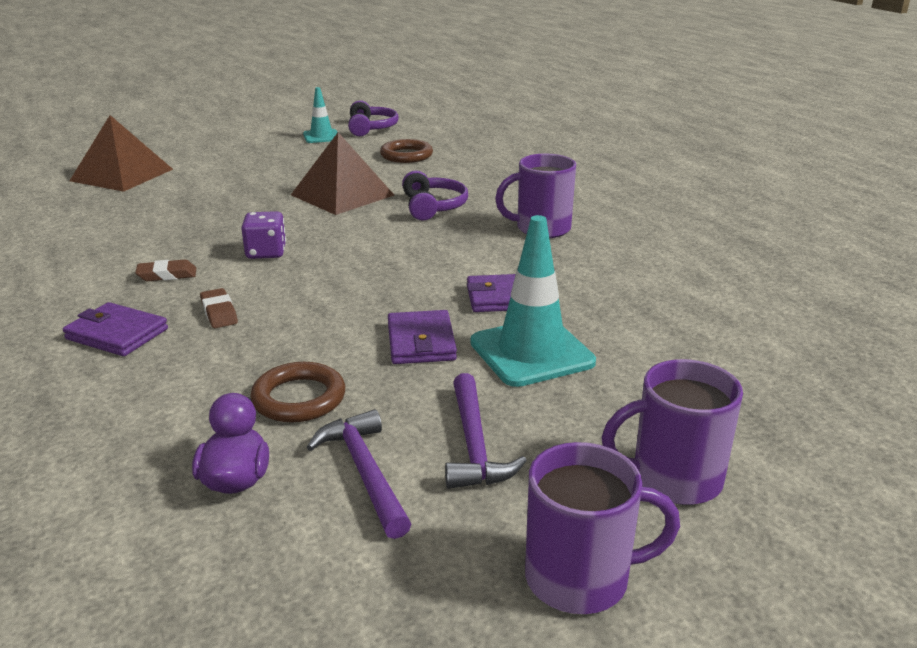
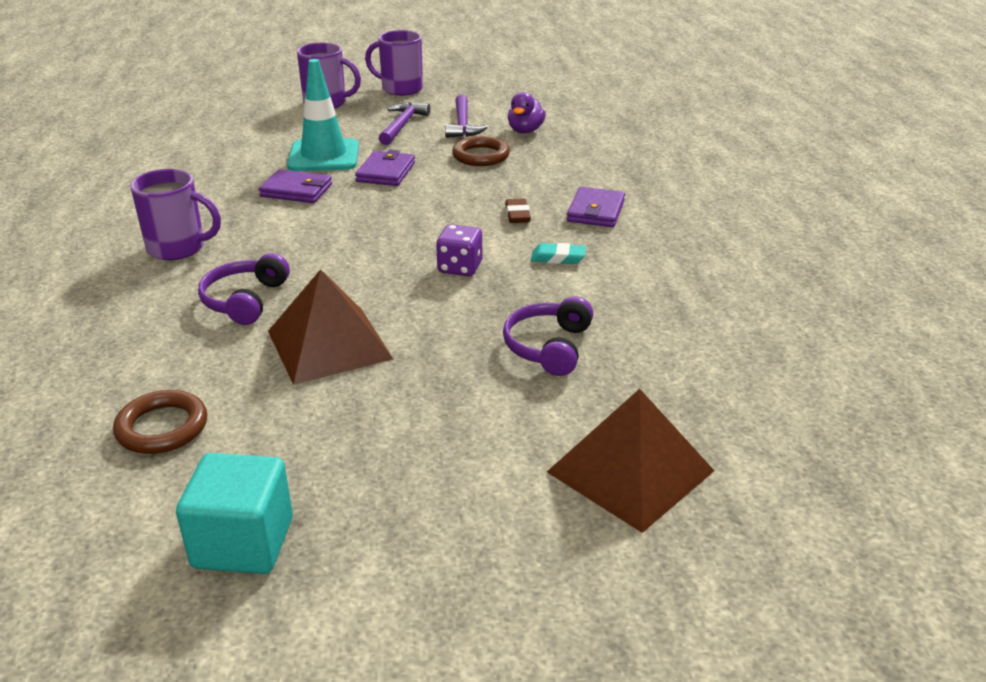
camera: 160 degrees left, 5 degrees up
(117, 334) = (596, 211): purple wallet -> purple wallet turned 60 degrees clockwise
(167, 275) = (558, 258): brown eraser -> turquoise eraser
(321, 136) = (243, 543): turquoise traffic cone -> turquoise cube
(371, 128) = (121, 560): purple headphones -> purple headphones (548, 347)

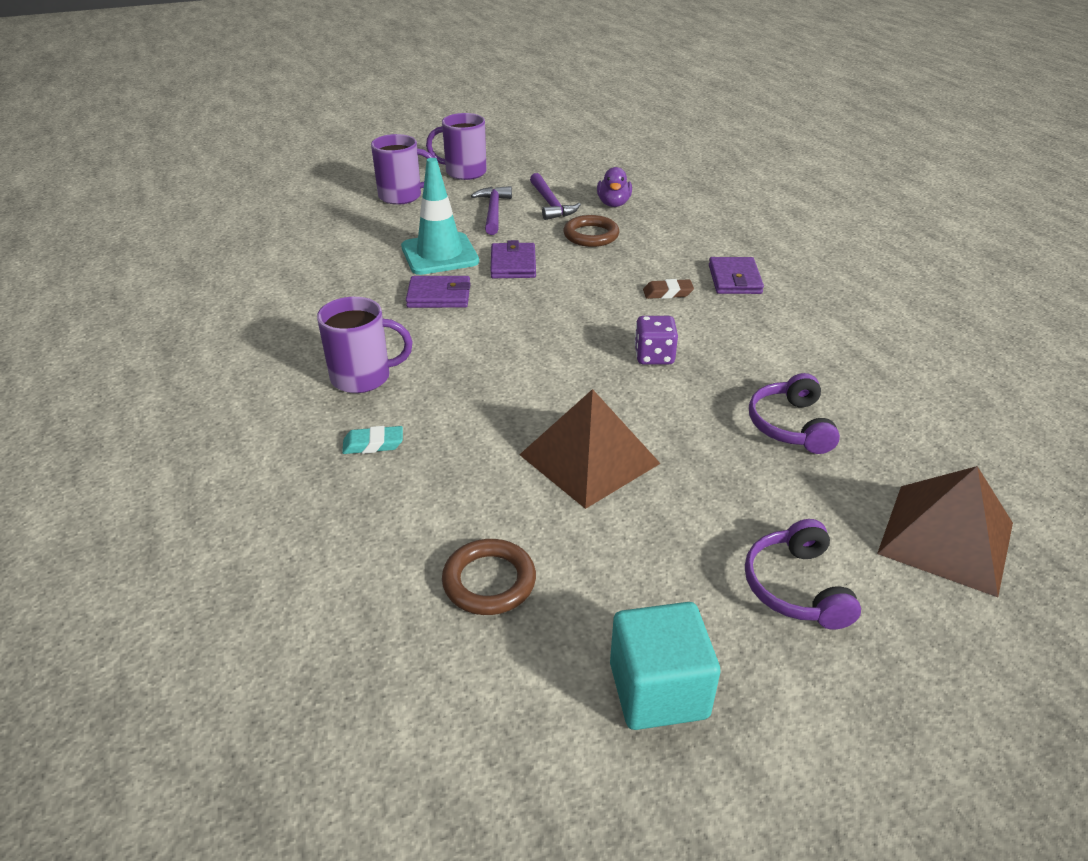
camera: 15 degrees left, 5 degrees up
(245, 300) = (473, 425): purple headphones -> purple headphones (796, 587)
(517, 215) = (667, 293): brown eraser -> brown eraser turned 75 degrees counterclockwise
(558, 258) = (735, 332): turquoise eraser -> turquoise eraser (373, 444)

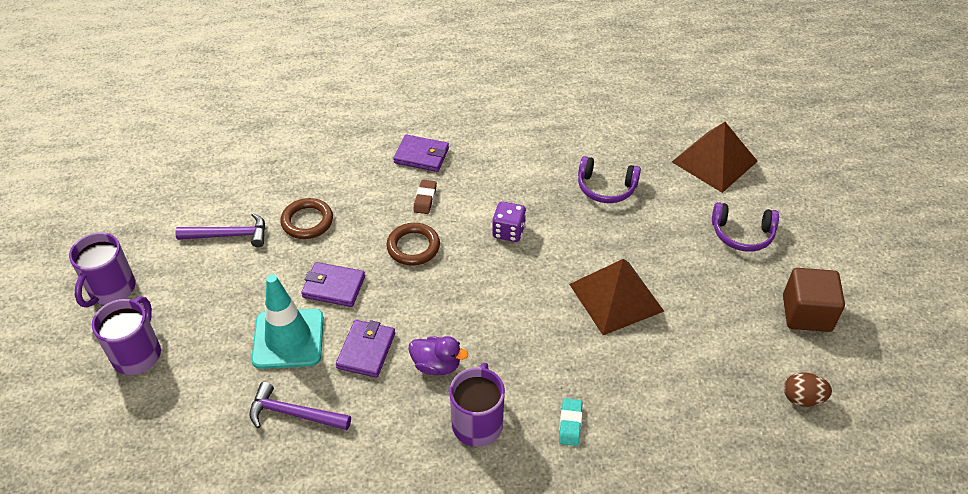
camera: 75 degrees left, 10 degrees up
(468, 690) = (802, 398): none -> brown egg
(489, 581) = (721, 374): brown ring -> brown ring (413, 247)
(493, 211) = (220, 282): purple hammer -> purple hammer (294, 414)
(613, 204) = (255, 191): purple duck -> purple duck (436, 365)
(658, 690) = (806, 313): turquoise cube -> brown cube

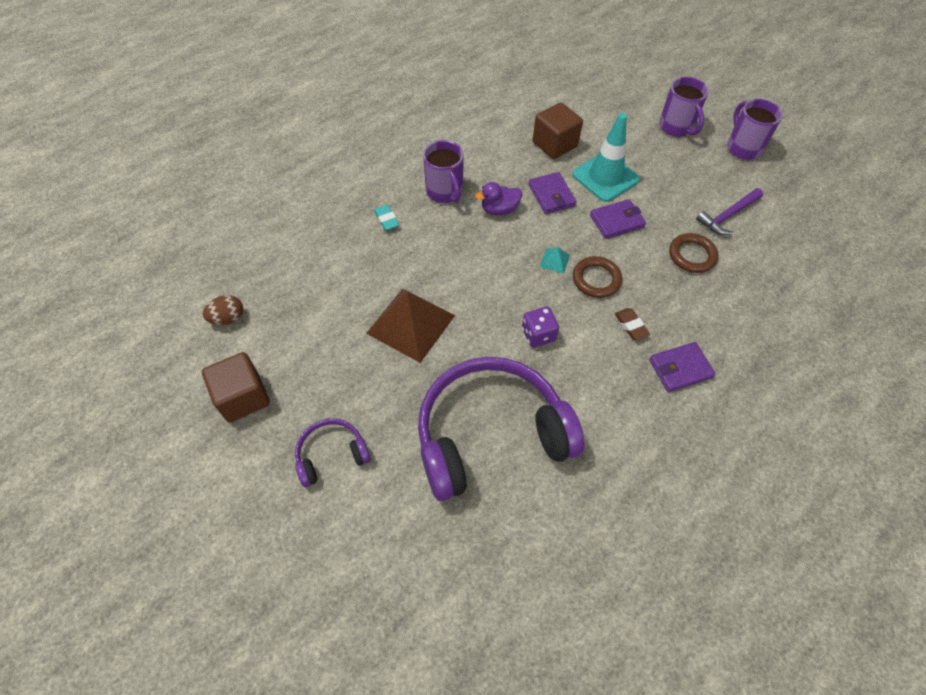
camera: 145 degrees right, 10 degrees up
(294, 414) = (554, 144): purple hammer -> brown cube
(433, 282) = (554, 261): none -> turquoise pyramid
(606, 188) = (490, 434): purple headphones -> purple headphones, size x2.18
(714, 161) = (402, 545): brown pyramid -> none

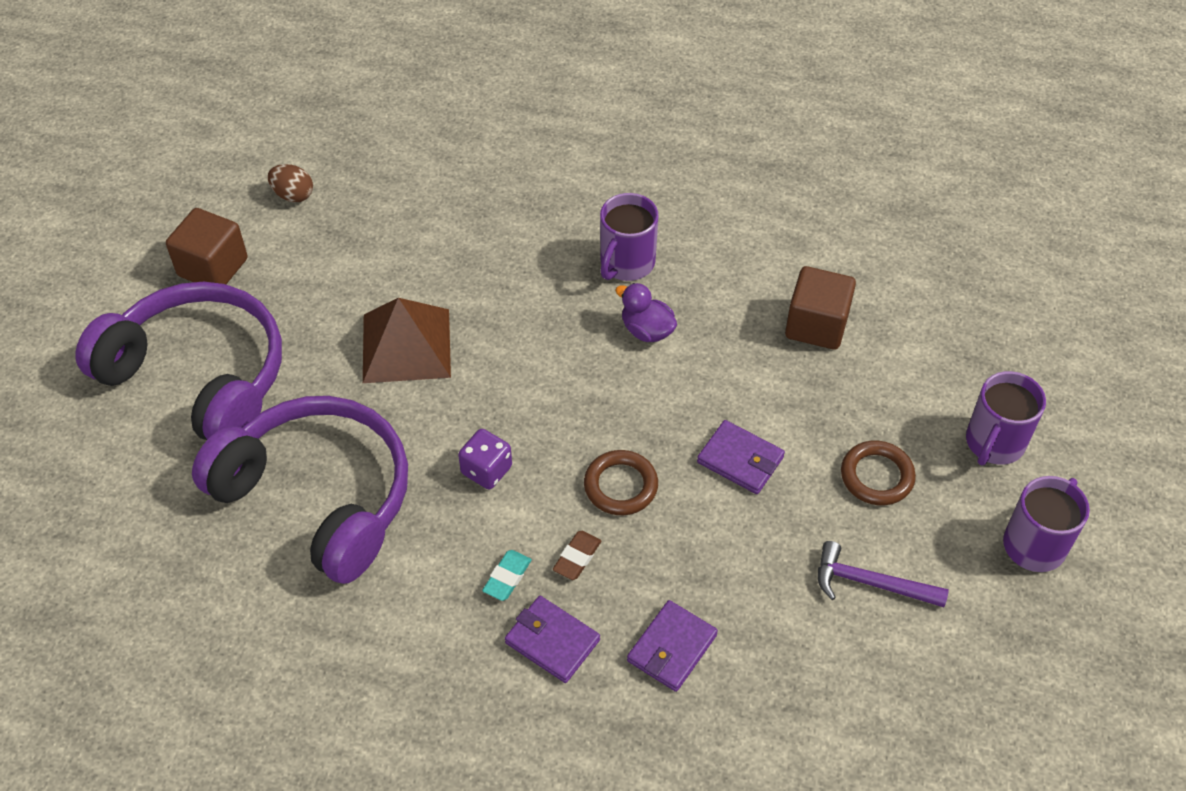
camera: 55 degrees right, 5 degrees down
(331, 455) = (199, 376): purple headphones -> purple headphones, size x2.18
(386, 219) = (534, 237): turquoise eraser -> turquoise eraser (507, 577)
(551, 195) = (721, 369): purple wallet -> purple wallet (672, 648)
(554, 261) = (613, 428): turquoise pyramid -> none
(605, 177) = (809, 409): turquoise traffic cone -> none
(692, 255) = (755, 572): brown ring -> brown ring (877, 476)

